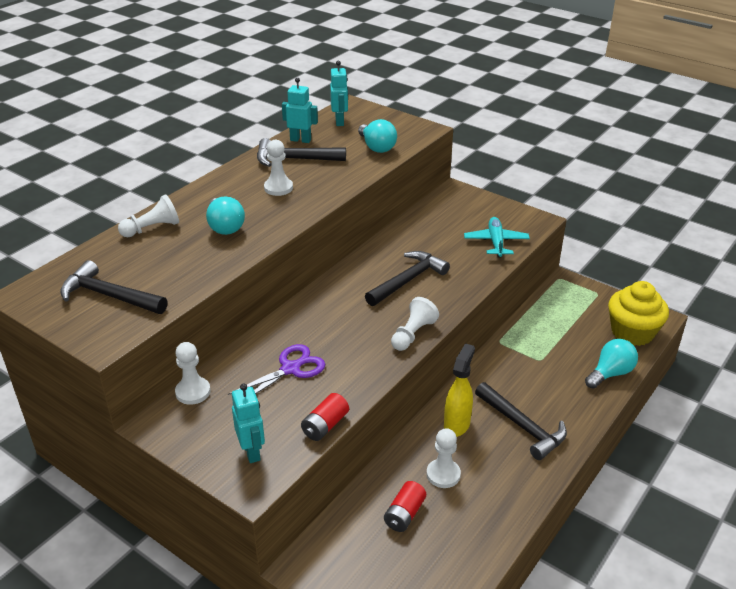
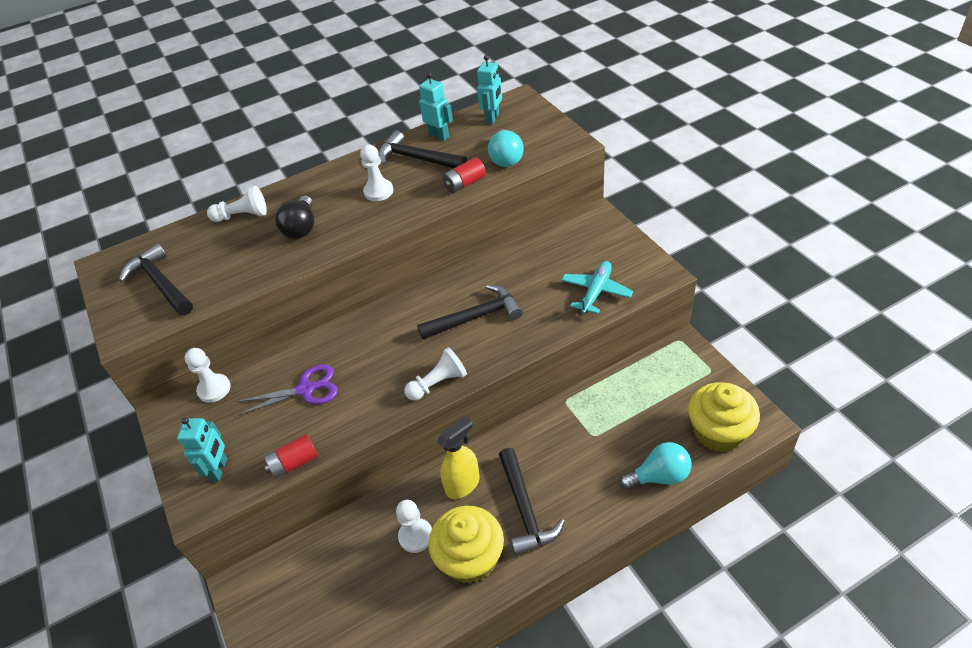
camera: 30 degrees right, 10 degrees up
(225, 227) = (301, 228): turquoise light bulb -> black light bulb
(404, 514) = (355, 566): red battery -> red battery (465, 184)
(502, 475) = (470, 558): none -> yellow cupcake

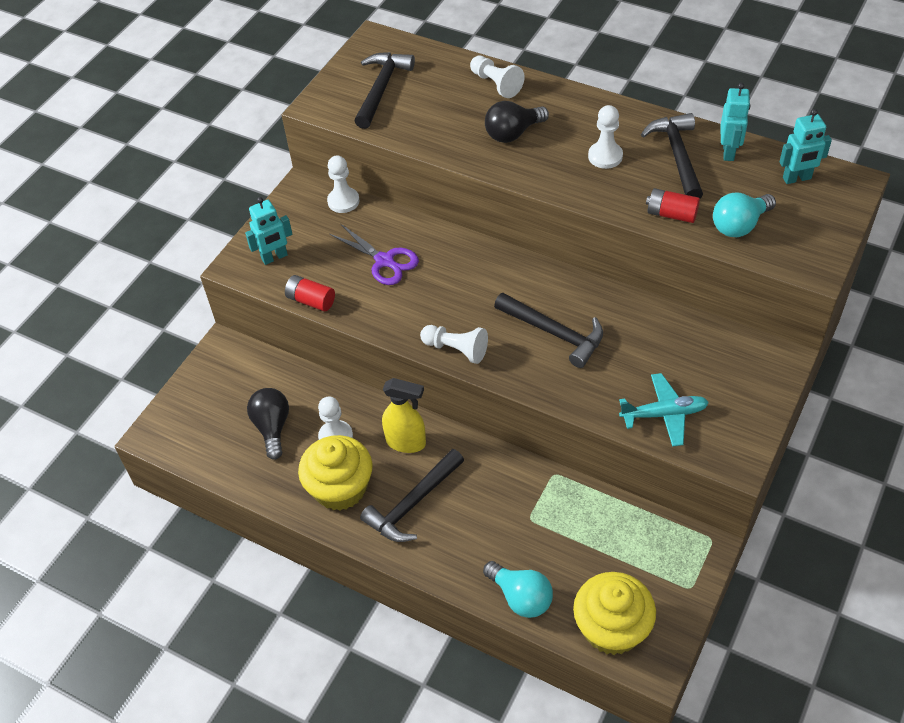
camera: 55 degrees right, 5 degrees up
(364, 585) = (272, 427): none -> black light bulb

